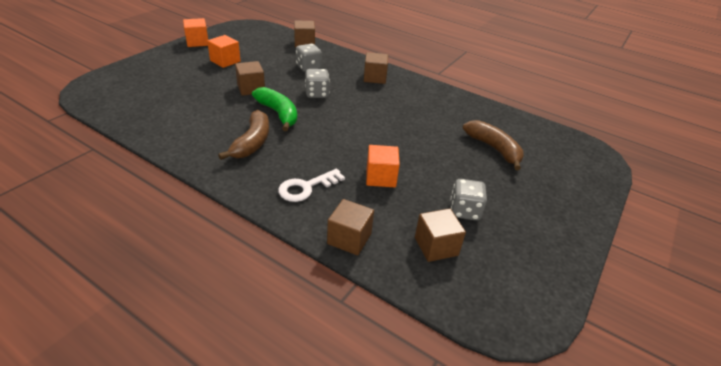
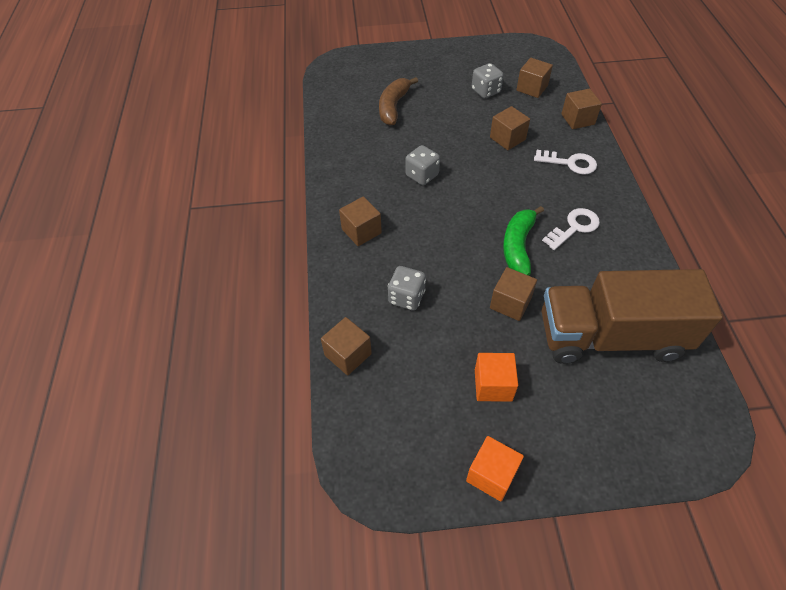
camera: 125 degrees left, 15 degrees up
(176, 101) = (610, 336): none -> brown truck
(252, 142) = (574, 227): brown banana -> white key
(317, 94) = (450, 248): grey dice -> grey dice (422, 175)
(381, 177) = (507, 138): orange cube -> brown cube

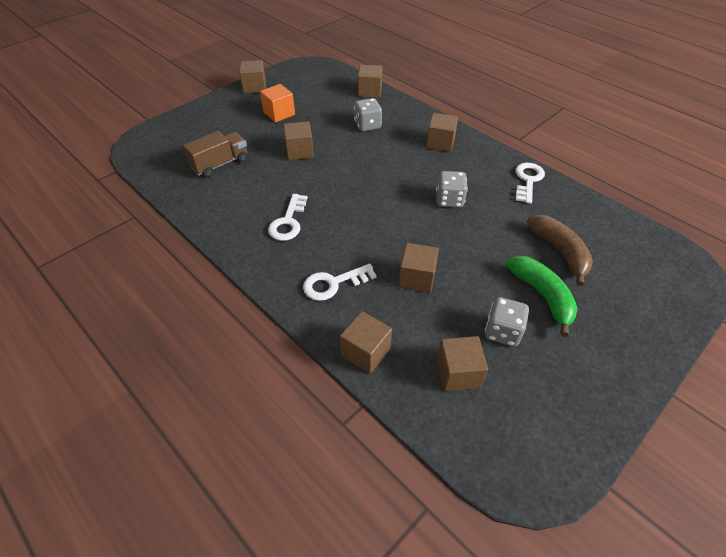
camera: 140 degrees right, 5 degrees down
(340, 157) = (528, 180): none -> white key
(491, 475) = (254, 87): orange cube -> brown cube
(518, 246) = (322, 186): green banana -> green banana (542, 296)
(610, 336) = (220, 164): brown truck -> brown truck, size x0.51

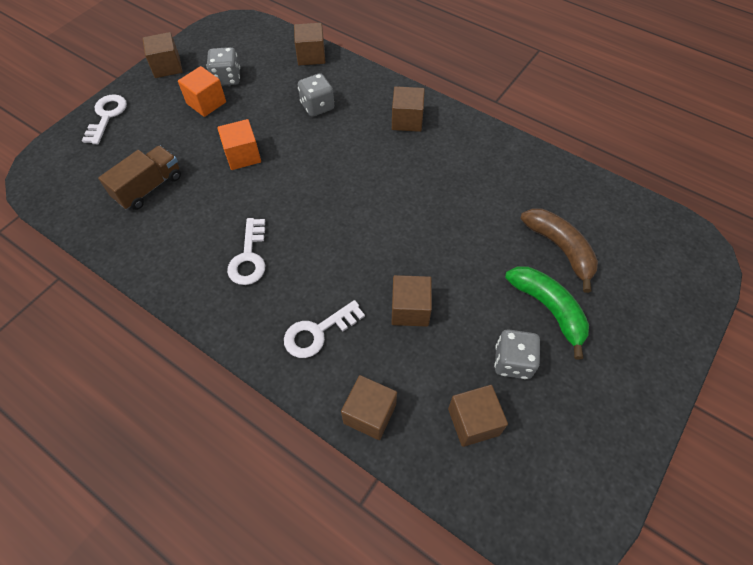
camera: 10 degrees left, 10 degrees up
(299, 151) = (243, 155): brown cube -> orange cube
(449, 200) = (430, 199): grey dice -> grey dice (227, 78)
(528, 180) = (513, 159): white key -> white key (107, 116)

